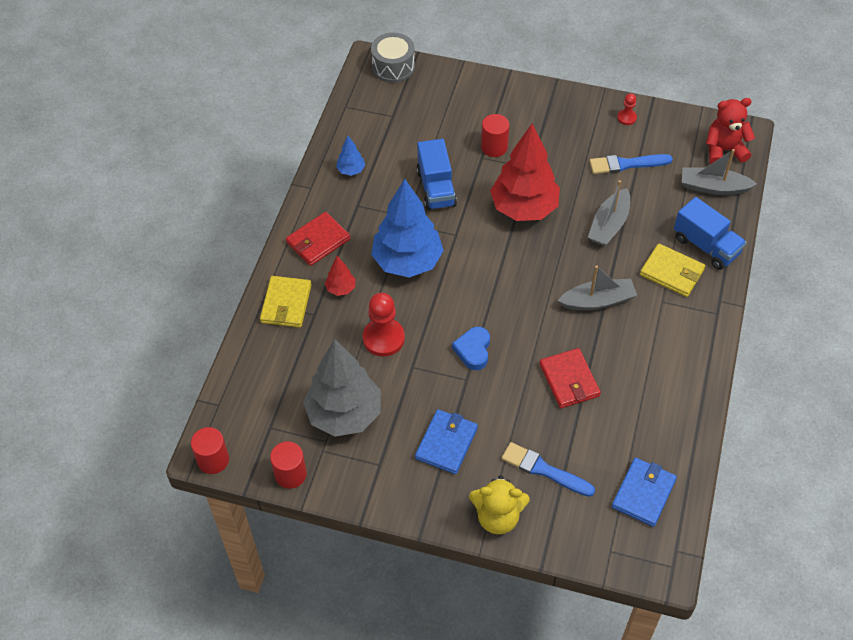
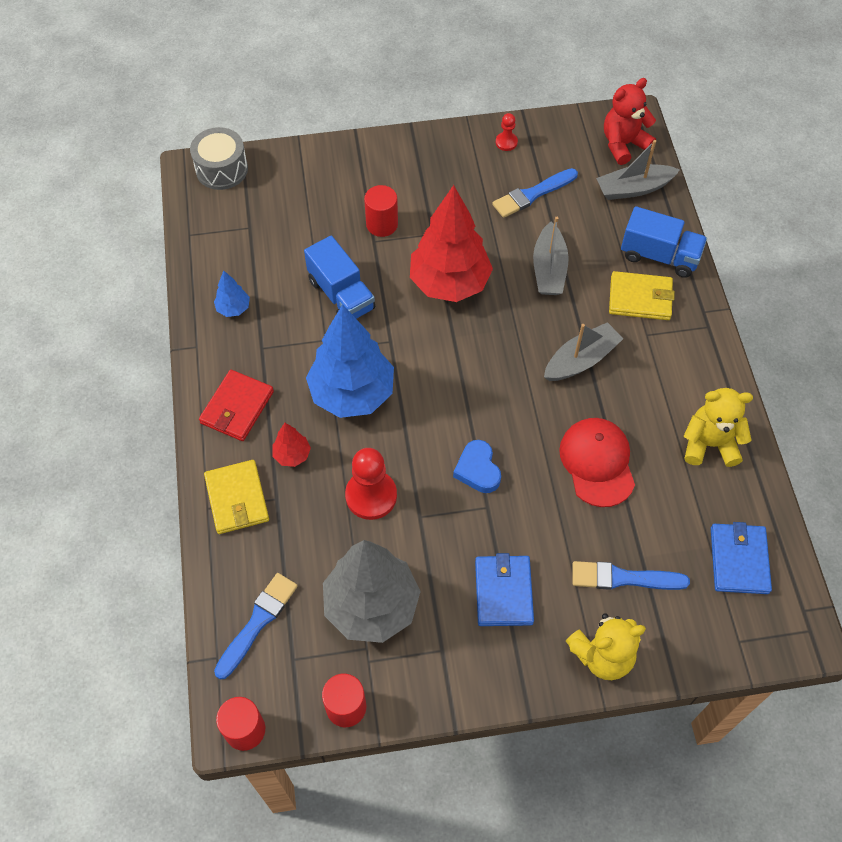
camera: 25 degrees left, 5 degrees up
(258, 393) = (258, 622): none -> blue brush
(569, 380) = (597, 463): red wallet -> red cap
(668, 400) = (709, 444): none -> yellow teddy bear

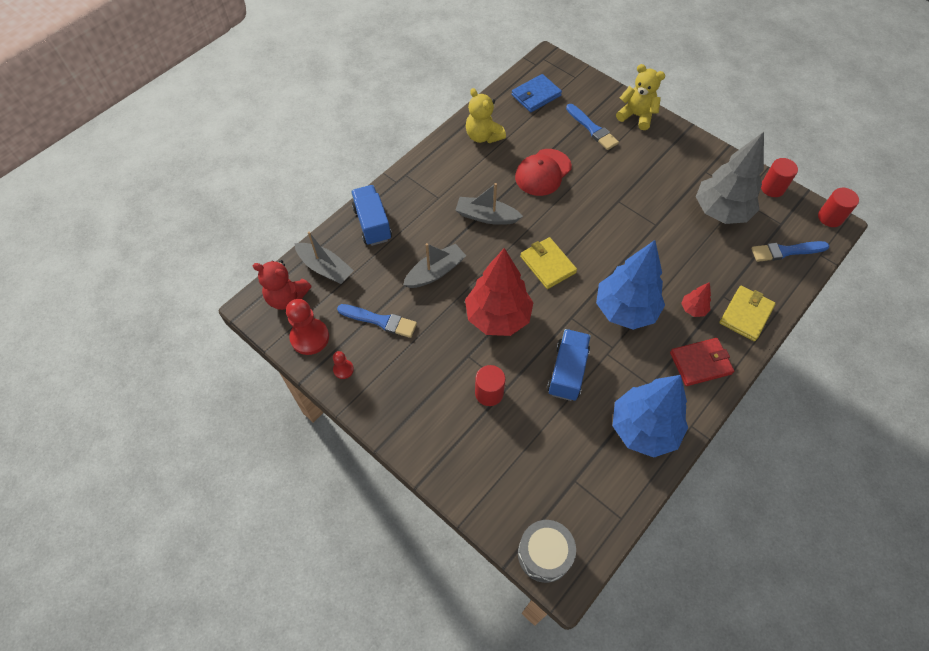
camera: 130 degrees left, 0 degrees up
(233, 308) = (643, 429): blue tree -> blue tree, size x2.33
(371, 496) = (670, 254): red pawn -> red pawn (310, 337)
(478, 470) = (603, 218): blue heart -> none
(503, 592) = (652, 167): blue wallet -> none
(640, 298) = (415, 215): yellow wallet -> yellow wallet (547, 264)

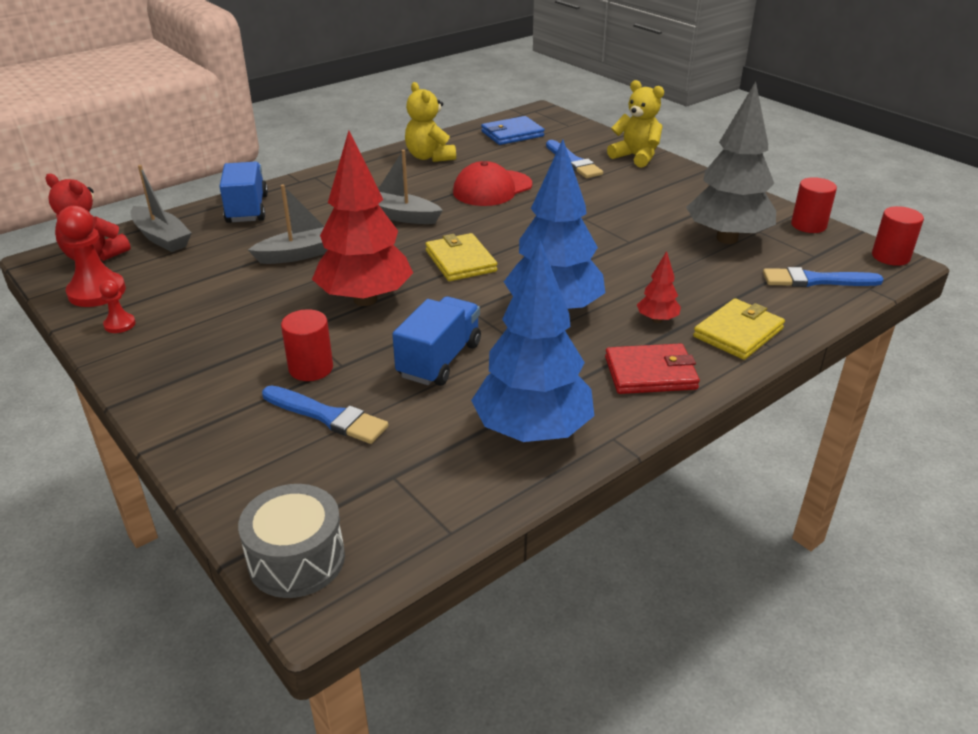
camera: 10 degrees right, 25 degrees down
(380, 321) = (201, 287): blue brush -> blue brush (327, 416)

